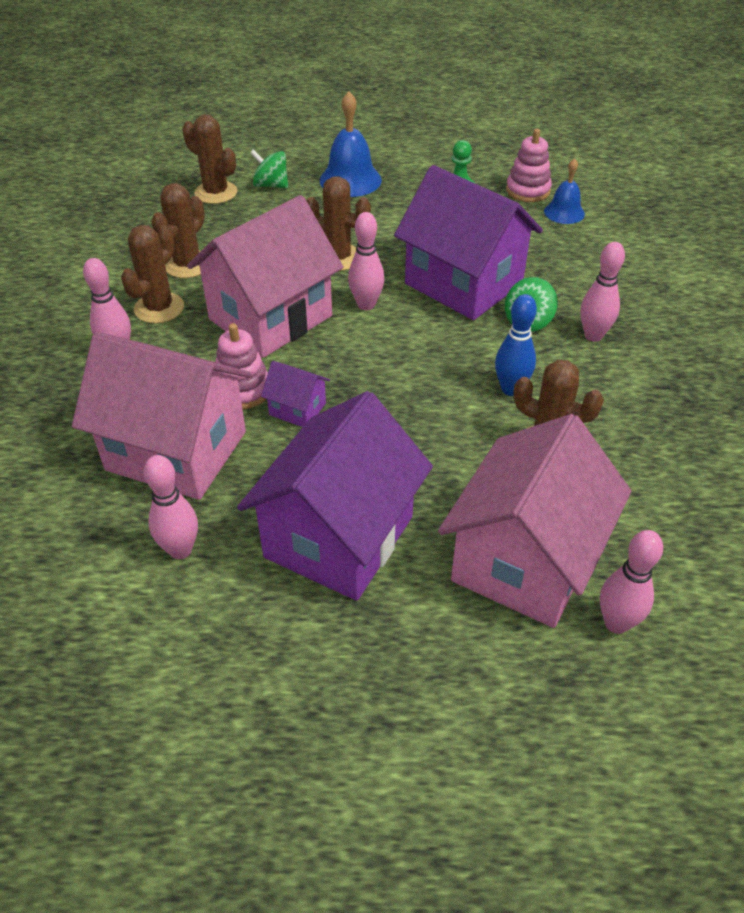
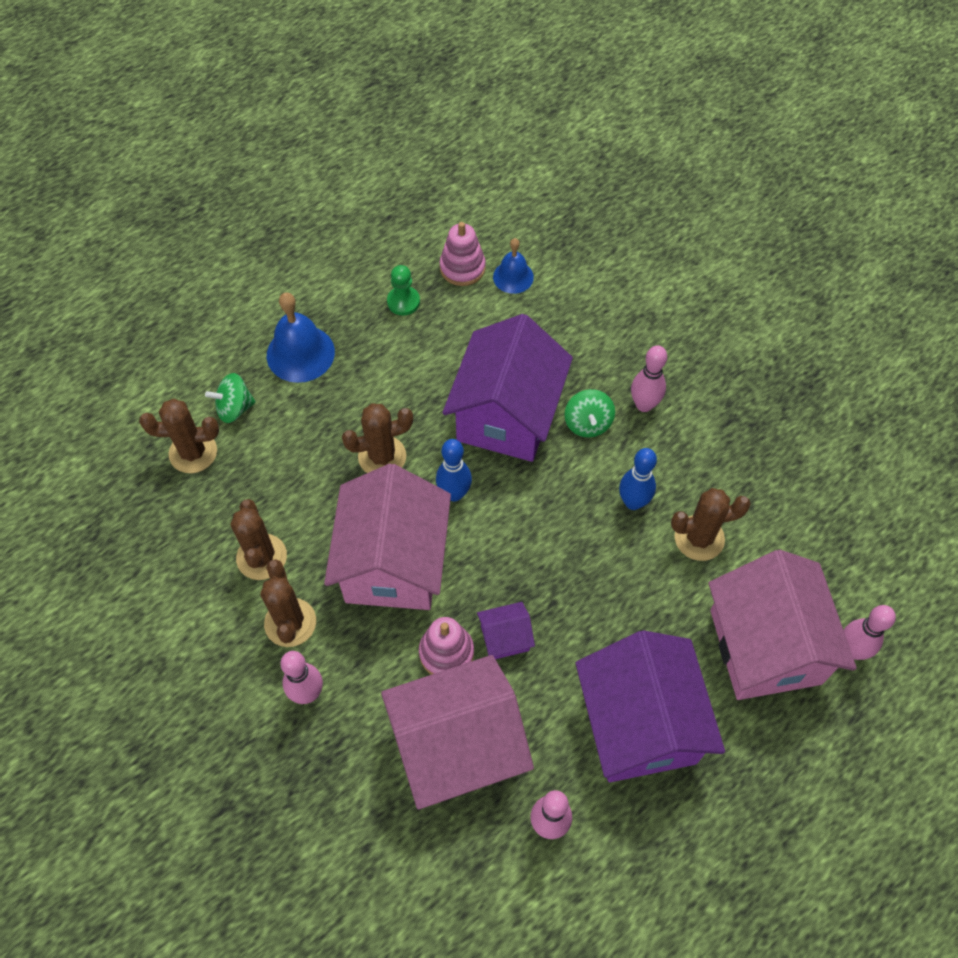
camera: 40 degrees left, 15 degrees up
(366, 304) = (454, 493): pink bowling pin -> blue bowling pin
(463, 283) = (507, 416): purple house -> purple house turned 75 degrees counterclockwise

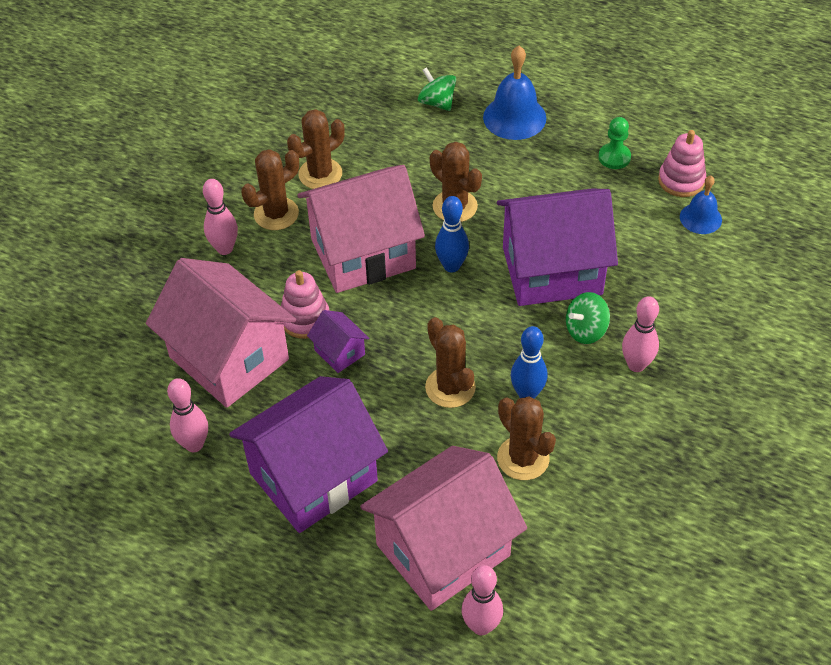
camera: 65 degrees right, 10 degrees down
(193, 452) = (383, 97): brown cactus -> brown cactus (450, 387)

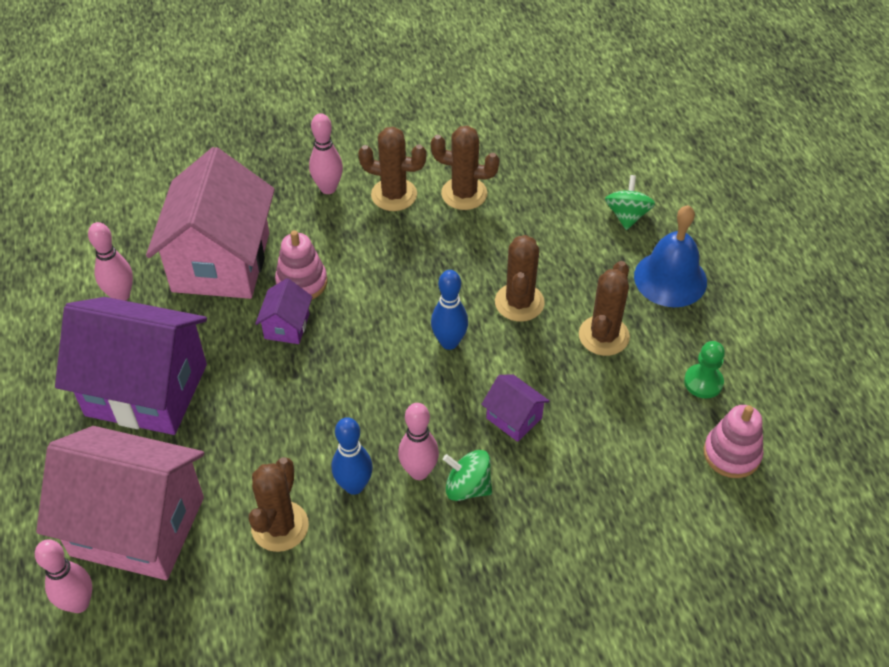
camera: 50 degrees right, 0 degrees up
(363, 253) = (405, 275): pink house -> none
(450, 387) = (314, 424): brown cactus -> brown cactus (603, 336)
(552, 271) = (514, 418): purple house -> purple house, size x0.43
(636, 365) = (462, 553): pink bowling pin -> pink bowling pin (419, 471)
(700, 218) = (699, 499): blue bell -> none

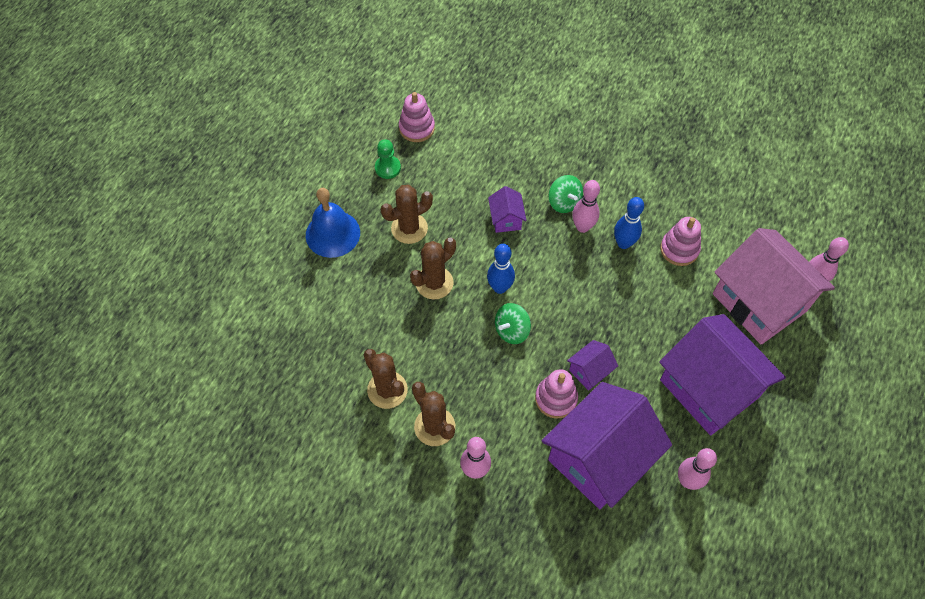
camera: 140 degrees left, 10 degrees up
(221, 262) = (599, 458): pink house -> purple house
(280, 526) = (679, 249): brown cactus -> pink stacking toy
(627, 215) = (305, 292): green spinning top -> green spinning top (512, 330)

